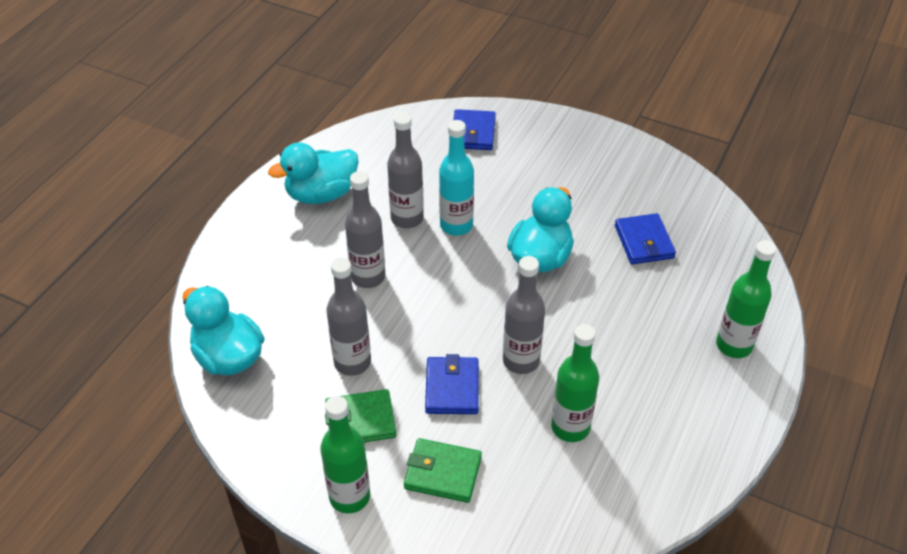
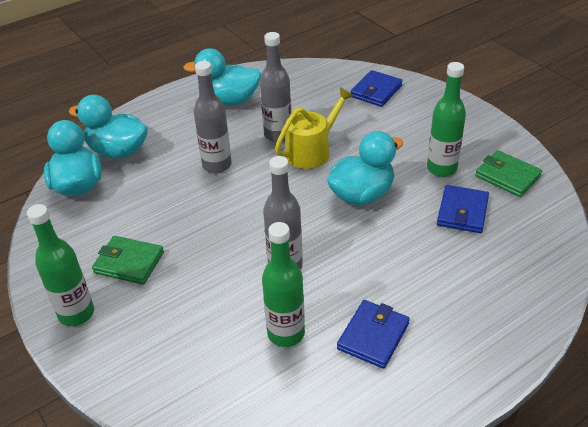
camera: 30 degrees right, 5 degrees down
(242, 300) = (118, 151): none -> turquoise duck
(352, 362) = (157, 219): grey bottle -> none
(442, 473) = (157, 325): green wallet -> green wallet (507, 176)
(452, 388) = (215, 265): blue wallet -> blue wallet (373, 336)
(456, 225) = (311, 151): turquoise bottle -> yellow watering can
(734, 345) = (487, 325): green bottle -> green bottle (441, 168)

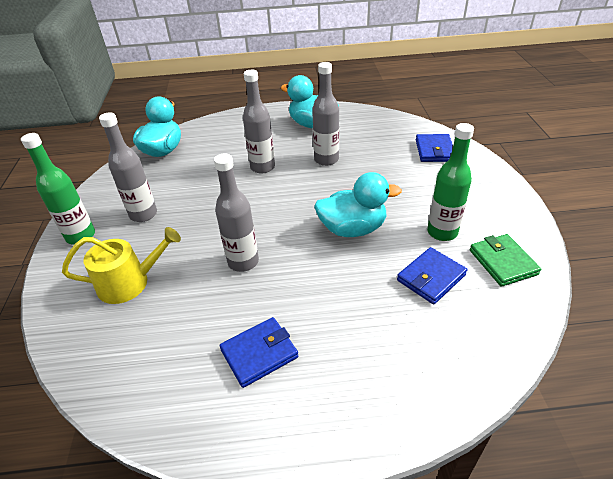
camera: 30 degrees right, 0 degrees up
(118, 151) = (207, 136): turquoise duck -> none
(129, 262) = (143, 214): green wallet -> grey bottle
(286, 333) = (195, 317): green bottle -> none
(311, 151) = (341, 180): yellow watering can -> yellow watering can (129, 282)
(376, 91) = (434, 150): blue wallet -> blue wallet turned 60 degrees counterclockwise

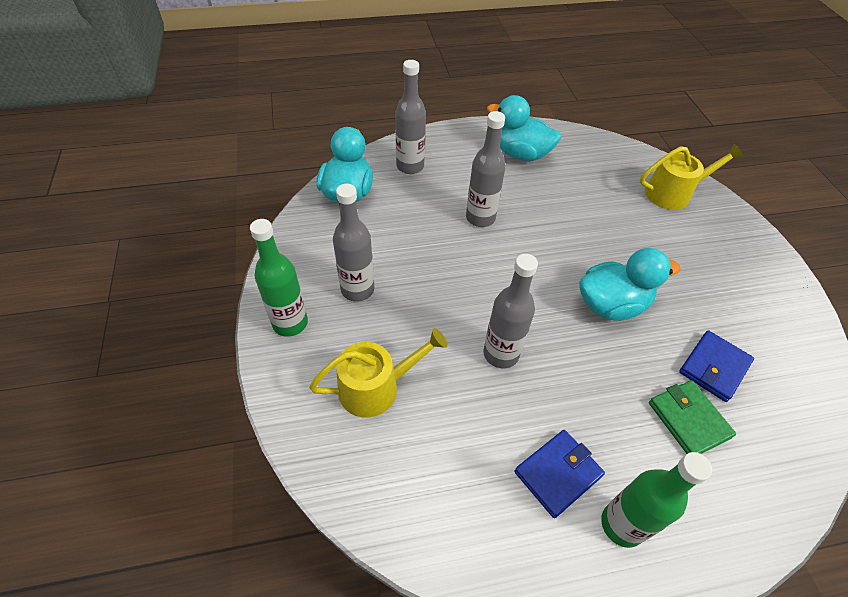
camera: 10 degrees left, 10 degrees up
(326, 159) = (552, 206): grey bottle -> grey bottle (410, 166)
(434, 150) = (673, 193): blue wallet -> yellow watering can
(442, 232) = (710, 307): green bottle -> green bottle (622, 524)
(502, 262) = (783, 345): green wallet -> green wallet (688, 420)

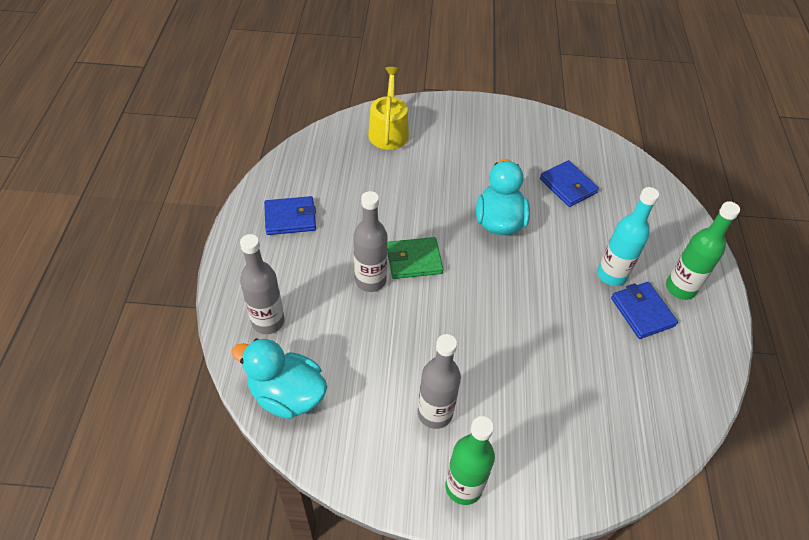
camera: 75 degrees left, 0 degrees up
(376, 387) = (551, 420): yellow watering can -> none
(501, 354) = (533, 314): grey bottle -> none
(520, 153) = (290, 218): turquoise duck -> blue wallet
(598, 432) = (611, 275): none -> turquoise bottle
(688, 420) = (607, 219): green wallet -> green wallet (414, 260)

